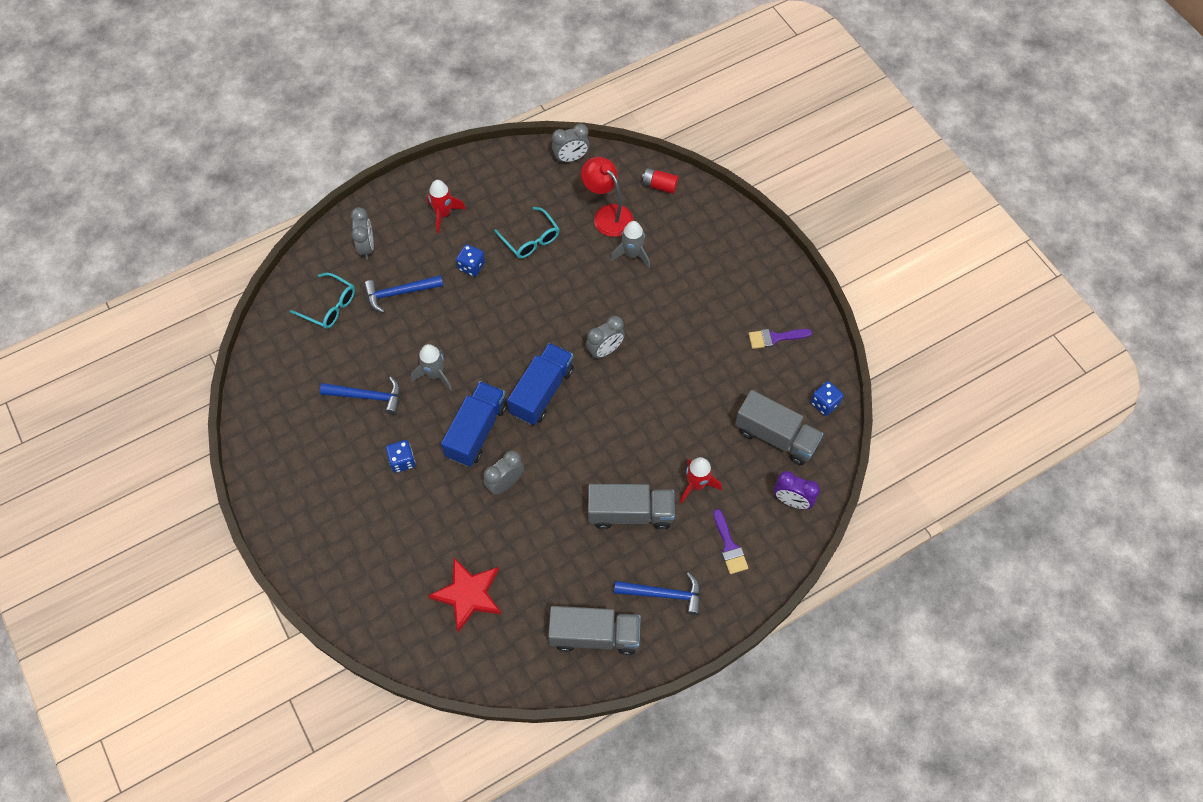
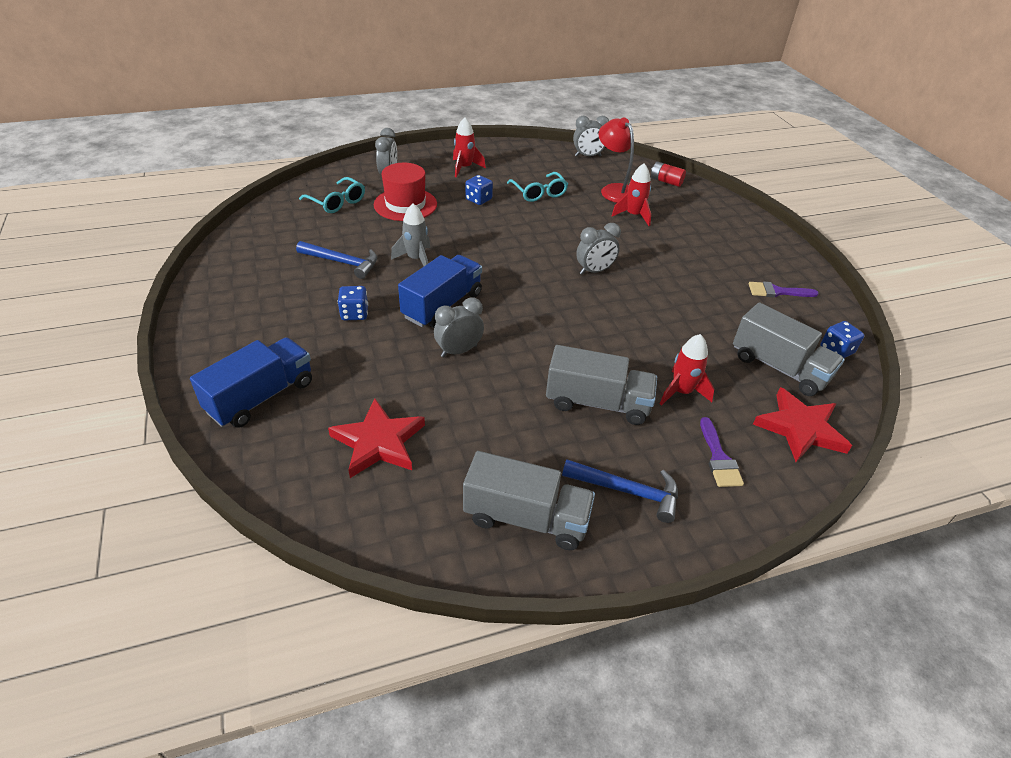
camera: 10 degrees right, 20 degrees down
(400, 293) = (405, 204): blue hammer -> red hat
(542, 392) = (521, 289): blue truck -> blue truck (261, 397)
(632, 254) = (633, 215): grey rocket -> red rocket
(792, 501) = (800, 428): purple clock -> red star

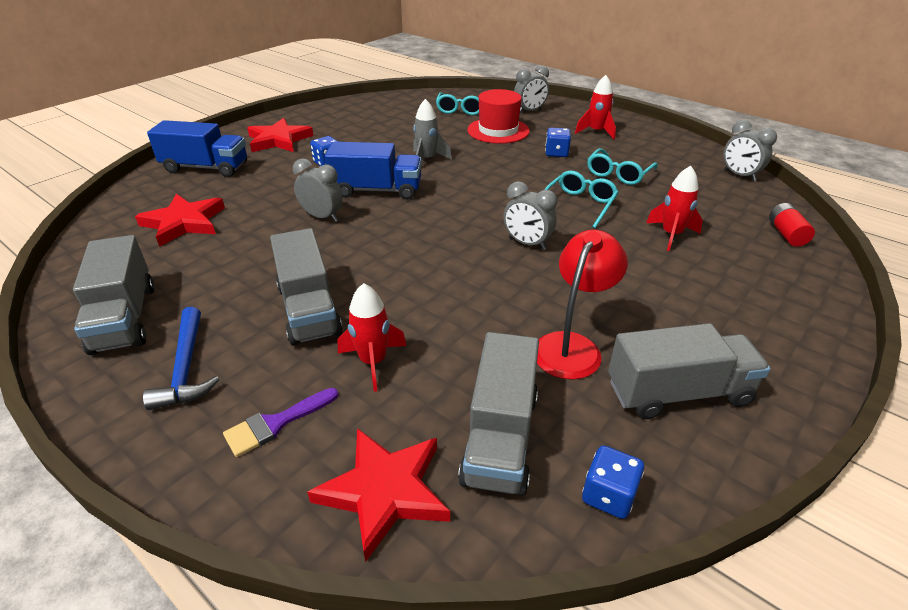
camera: 60 degrees right, 5 degrees down
(256, 327) = (278, 140): none -> red star
(342, 262) = (386, 138): blue hammer -> none
(564, 227) = (579, 205): none -> turquoise glasses
(614, 190) = (702, 209): red lamp -> red lamp (572, 346)
(777, 292) = (678, 393): purple brush -> grey truck

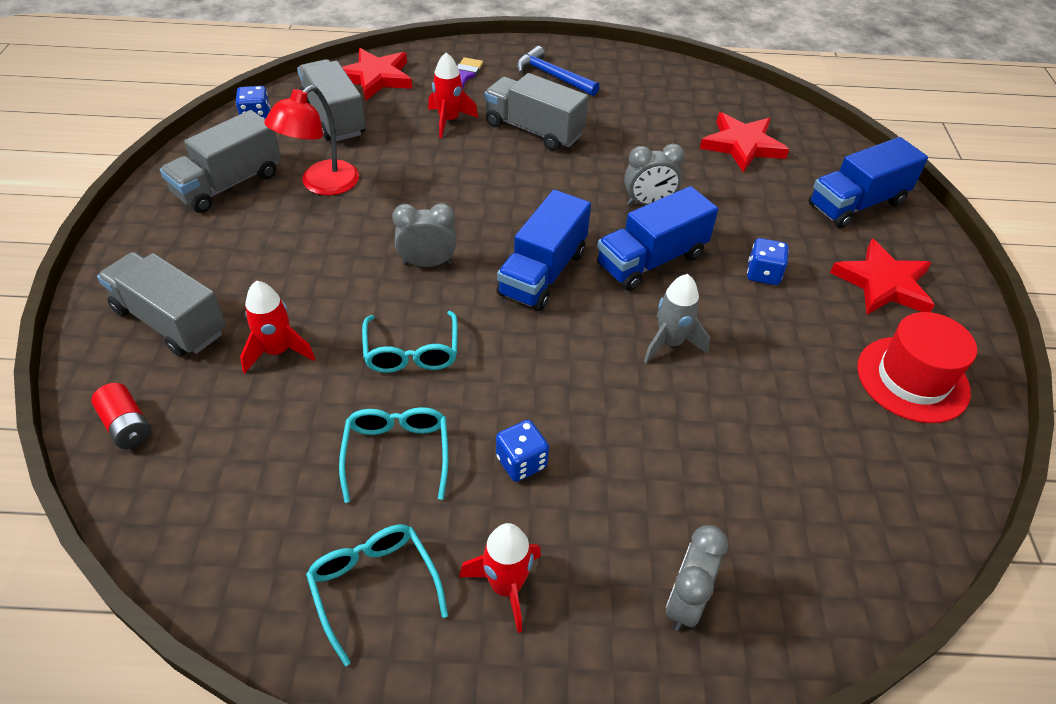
camera: 140 degrees right, 10 degrees up
(124, 318) = (636, 80): grey truck -> grey truck (170, 321)
(453, 209) = (542, 273): none -> blue truck
(461, 109) = (797, 524): turquoise glasses -> turquoise glasses (374, 586)
(498, 130) = (664, 482): red hat -> red hat (912, 379)
(572, 346) = (321, 184): red lamp -> red lamp turned 45 degrees clockwise
(739, 175) = (199, 563): grey clock -> none

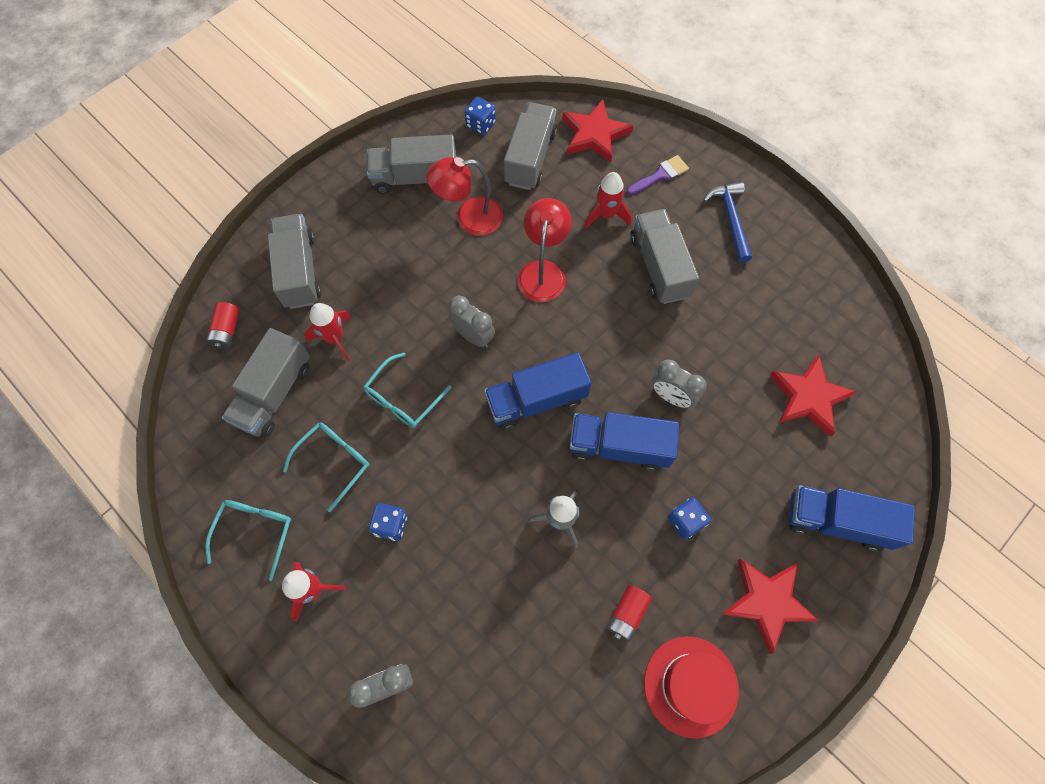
camera: 45 degrees right, 20 degrees up
(255, 443) = (274, 393): none -> grey truck
(438, 184) = (543, 271): none -> red lamp
(805, 368) = (627, 614): none -> red battery

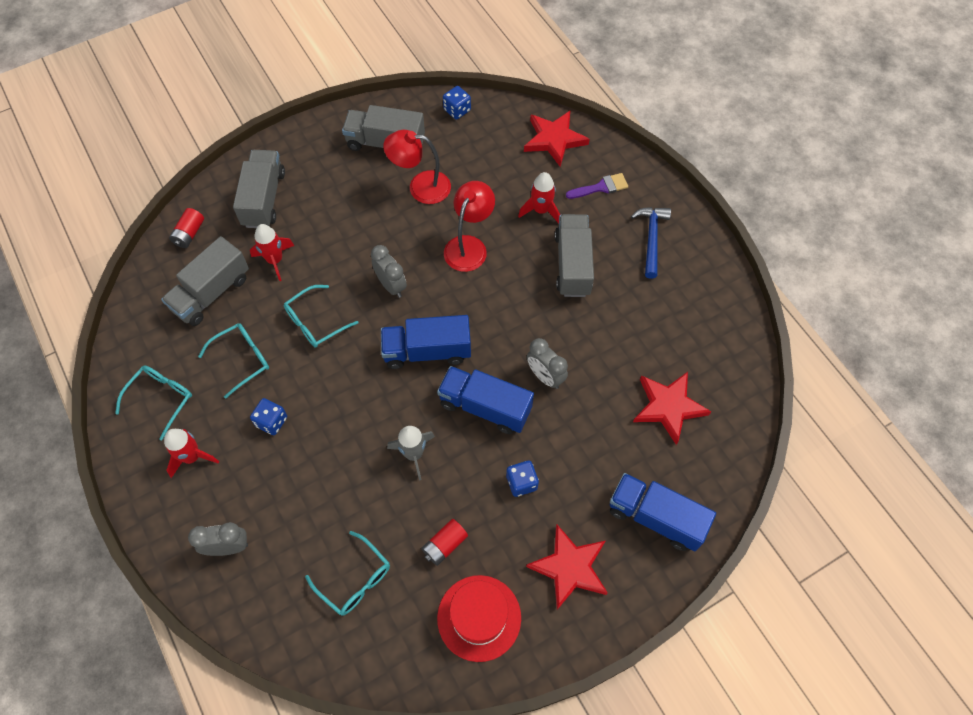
camera: 15 degrees right, 5 degrees down
(530, 158) = (490, 148): grey truck -> none
(542, 682) = (354, 580): none -> turquoise glasses

